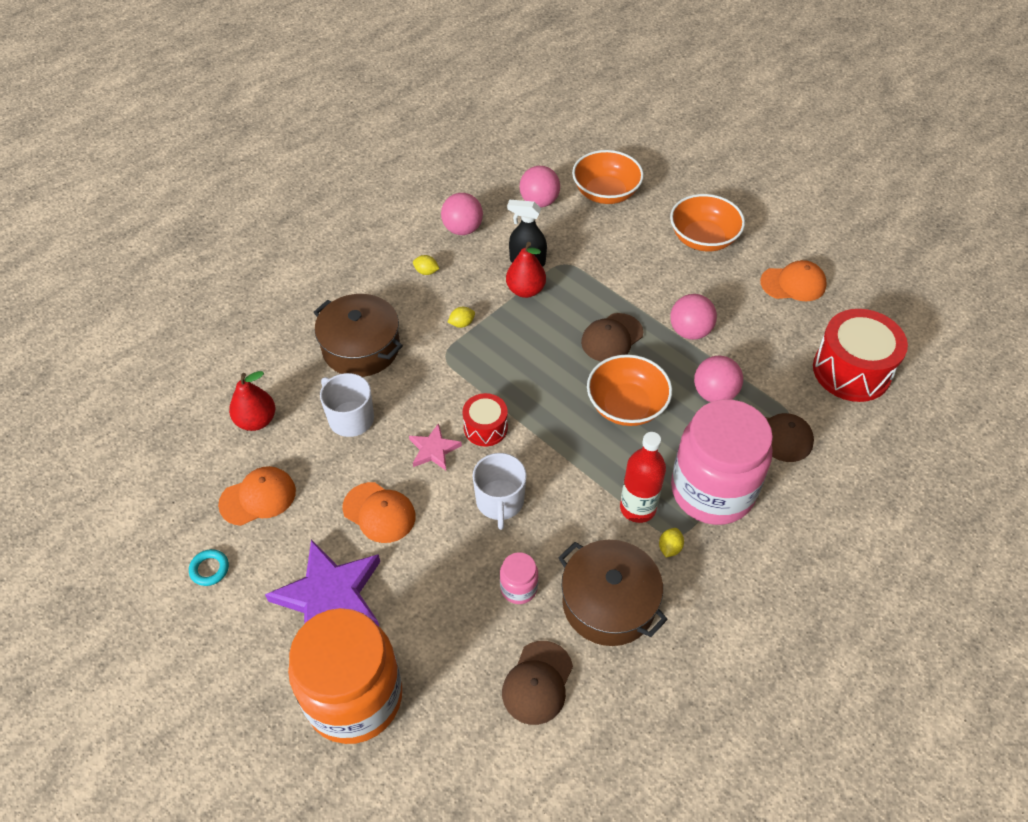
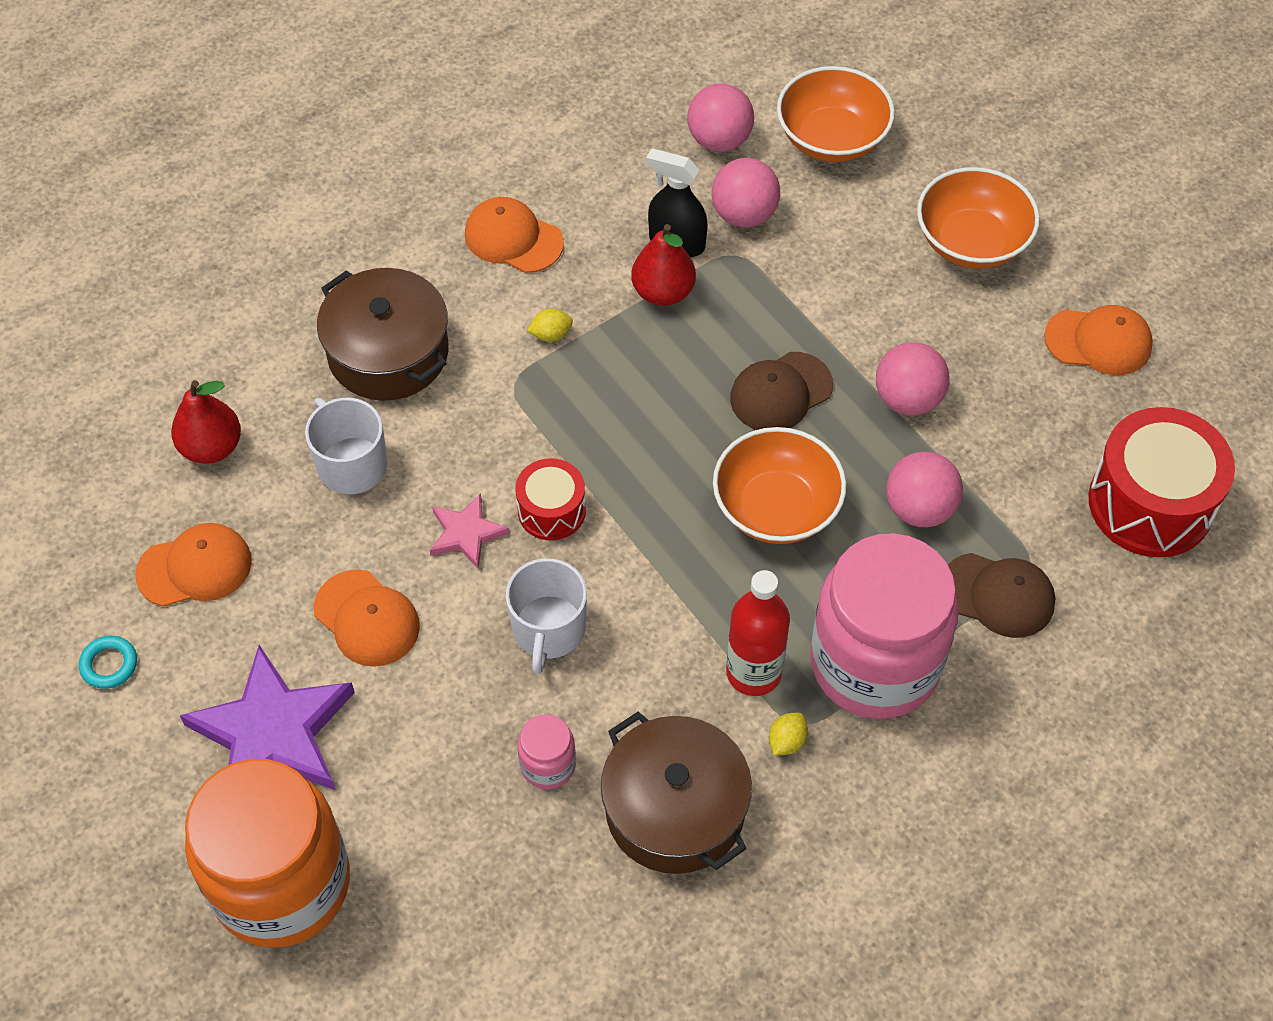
camera: 10 degrees right, 5 degrees up
(426, 272) = (513, 238): yellow lemon -> orange cap
(462, 229) = (585, 172): pink ball -> pink ball (744, 215)
(537, 682) = (545, 907): brown cap -> none

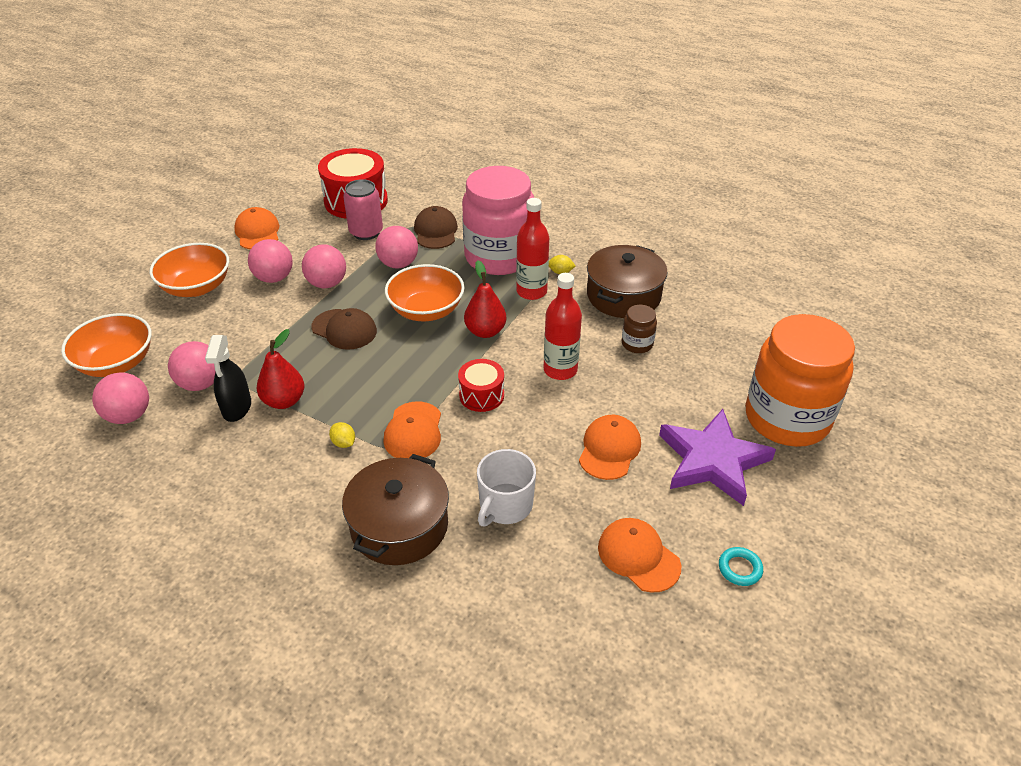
camera: 115 degrees left, 15 degrees down
(212, 447) = (539, 597): red pear -> red pear (485, 331)
(466, 533) = (521, 427): pink star -> none
(513, 238) = (260, 495): orange cap -> orange cap (413, 431)
(548, 630) = (560, 370): white mug -> red bottle
(548, 765) = (637, 344): pink jar -> brown jar
(953, 337) = (274, 278): none -> pink ball
(1037, 490) = (366, 232): none -> pink can

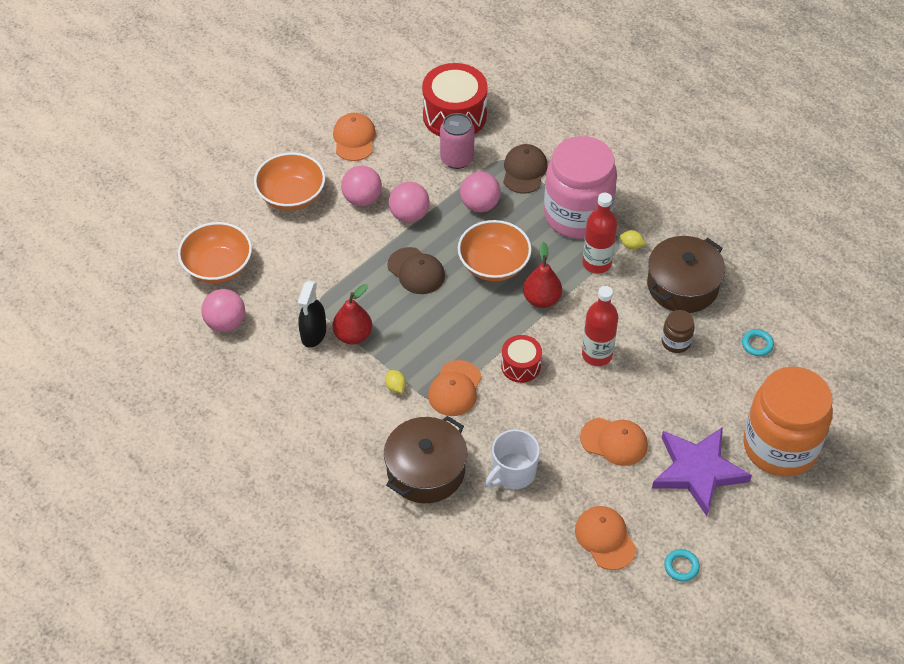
camera: 15 degrees right, 10 degrees up
(200, 384) = (286, 303): pink ball -> none
(609, 449) = (614, 441): orange cap -> orange cap turned 75 degrees clockwise
(718, 331) = (757, 344): none -> turquoise ring

